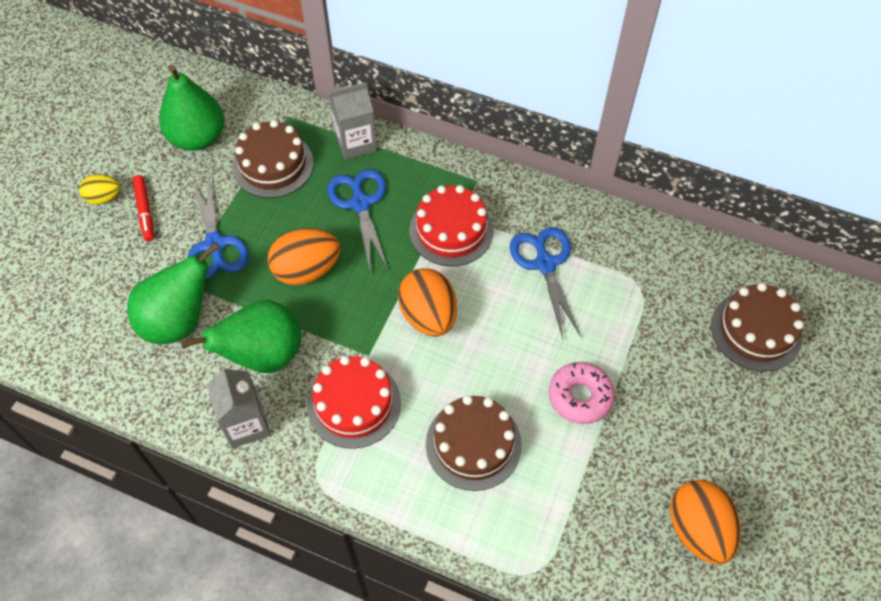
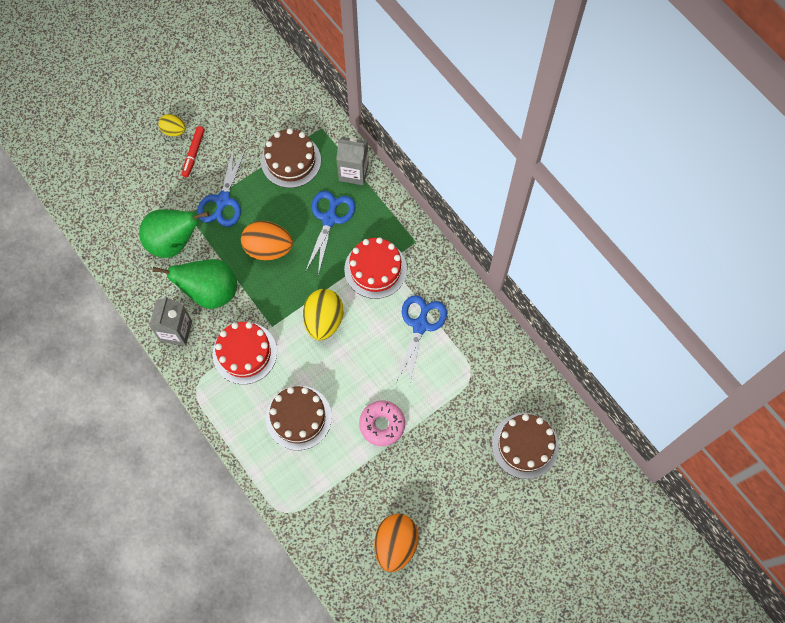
camera: 30 degrees right, 10 degrees up
(198, 138) = (255, 115): green pear -> none
(428, 316) = (324, 320): orange egg -> yellow egg

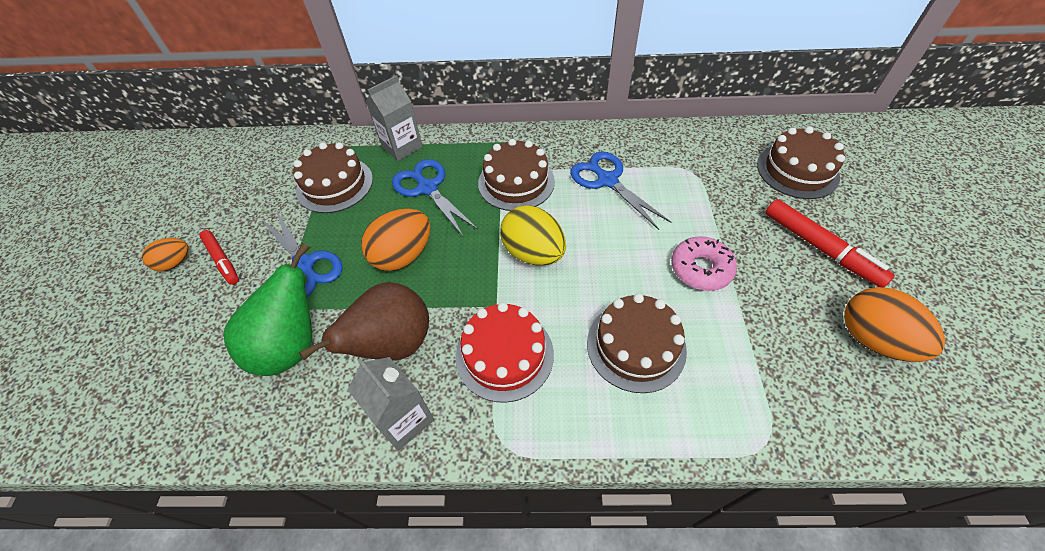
camera: 50 degrees left, 15 degrees down
(174, 131) = (175, 263): yellow egg -> orange egg
(210, 292) = (393, 344): green pear -> brown pear
(375, 269) = (516, 182): red cake -> brown cake
(453, 489) = (820, 248): none -> red marker

